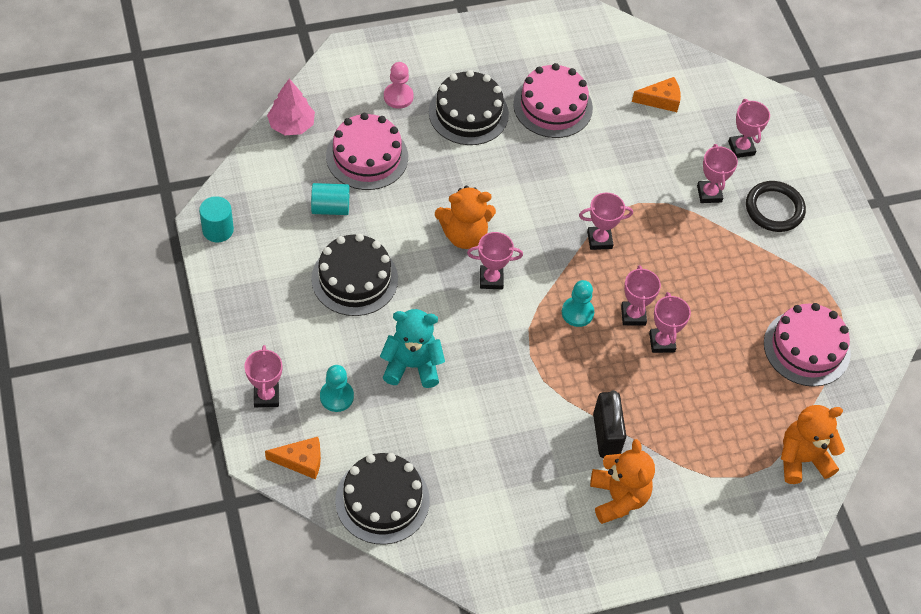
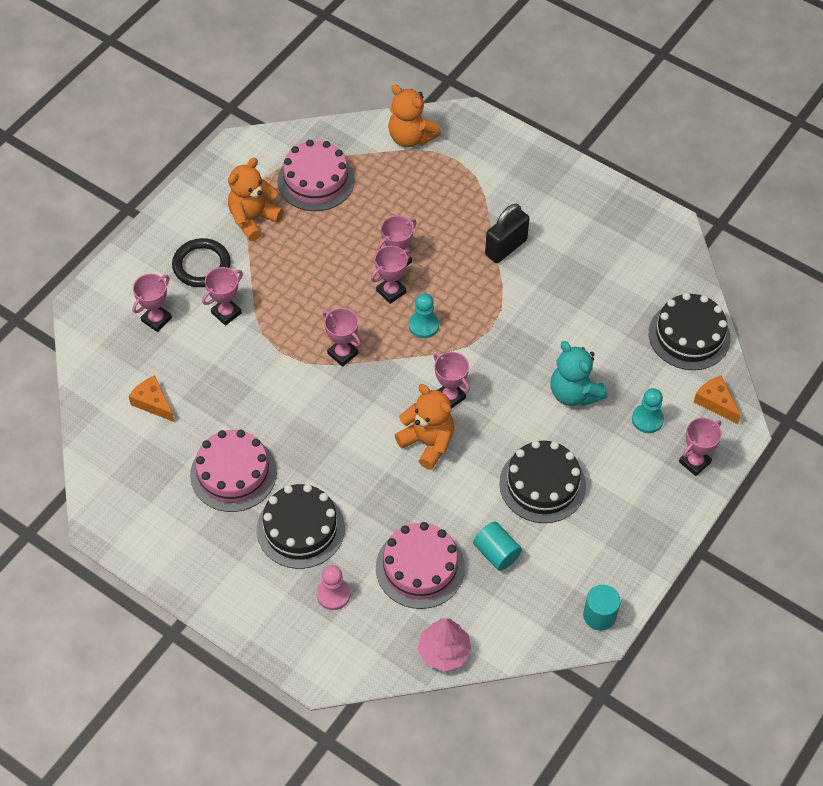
camera: 125 degrees left, 0 degrees up
(618, 498) = (544, 213): orange teddy bear -> orange teddy bear (253, 219)

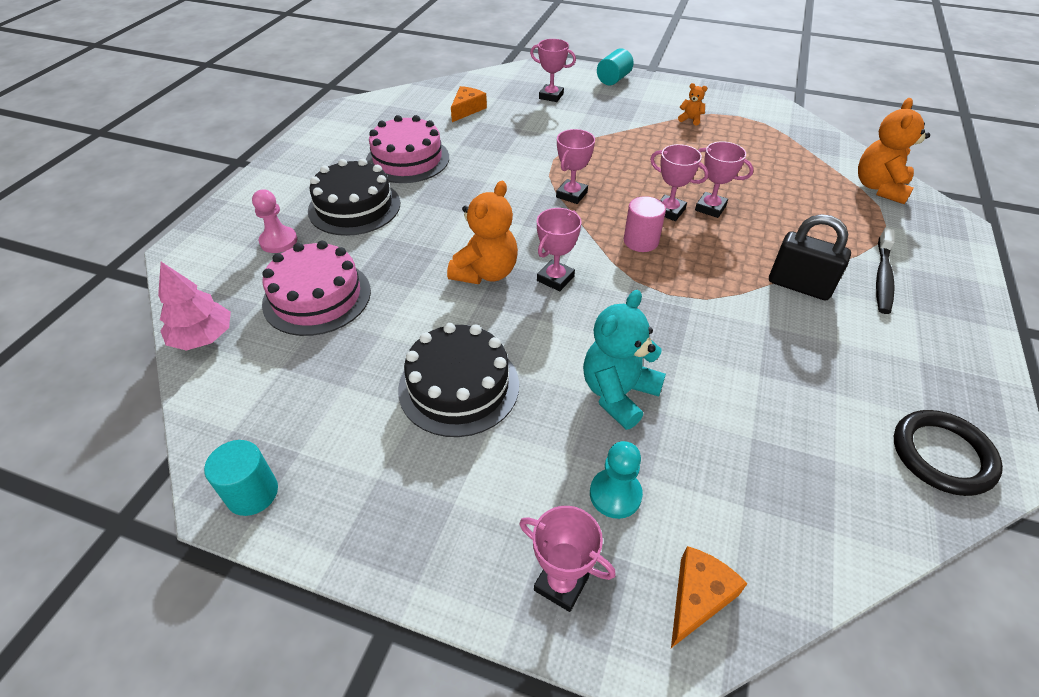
camera: 75 degrees right, 10 degrees down
(201, 265) = (620, 105): black ring -> black ring (942, 455)
(226, 313) = (578, 125): pink trophy -> none
(253, 219) = (690, 119): orange teddy bear -> orange teddy bear, size x0.47
(316, 180) = (765, 142): pink cake -> none
(423, 325) = (641, 241): turquoise pawn -> pink cylinder
(496, 553) = (345, 359): turquoise cylinder -> turquoise cylinder (613, 79)
(512, 195) = (882, 277): none -> black toothbrush
(689, 335) = (808, 527): black cake -> none

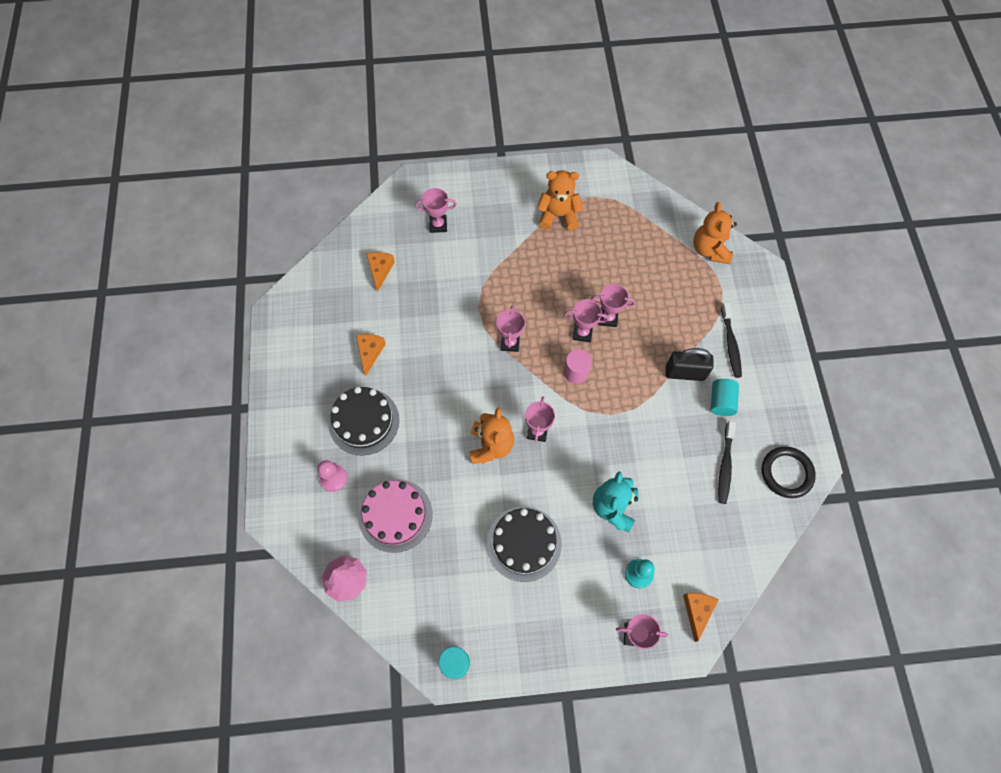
camera: 25 degrees left, 20 degrees up
(407, 159) = (370, 352): pink cake -> orange cheese
(613, 79) = (477, 181): turquoise cylinder -> turquoise cylinder (721, 402)
(690, 119) = (558, 215): orange teddy bear -> orange teddy bear, size x2.14
(828, 407) = (725, 466): none -> black toothbrush

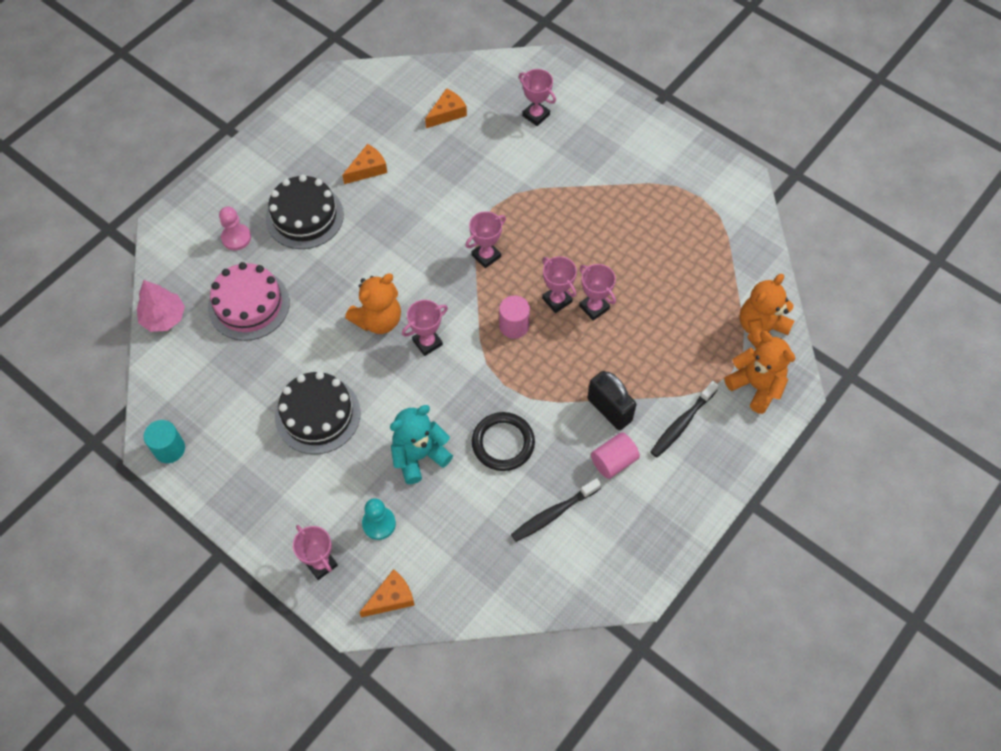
camera: 45 degrees right, 5 degrees down
(558, 215) = (650, 189): orange teddy bear -> orange teddy bear (756, 386)
(721, 402) = (613, 461): turquoise cylinder -> pink cylinder
(786, 473) = (602, 571): black ring -> black ring (503, 443)

